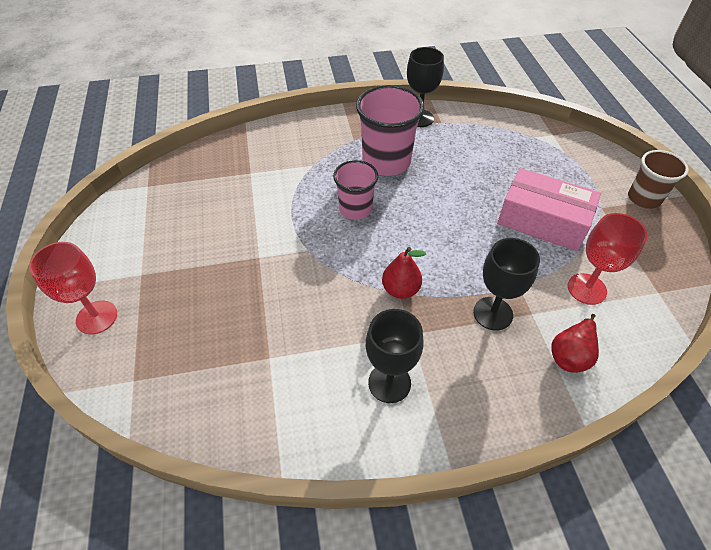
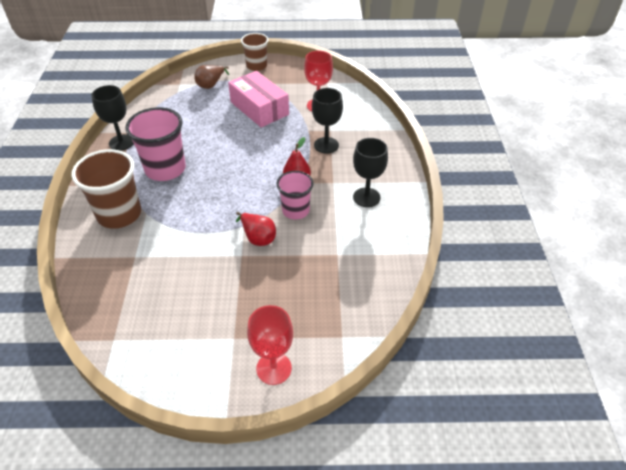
camera: 80 degrees left, 5 degrees down
(307, 146) = (119, 214): none -> brown cup
(355, 209) = (211, 193): pink cup -> pink cup (295, 210)
(542, 221) = (259, 108): pink box -> pink box turned 75 degrees counterclockwise
(568, 162) = (211, 85): none -> brown pear
(570, 354) = (360, 123): red pear -> red pear (258, 237)

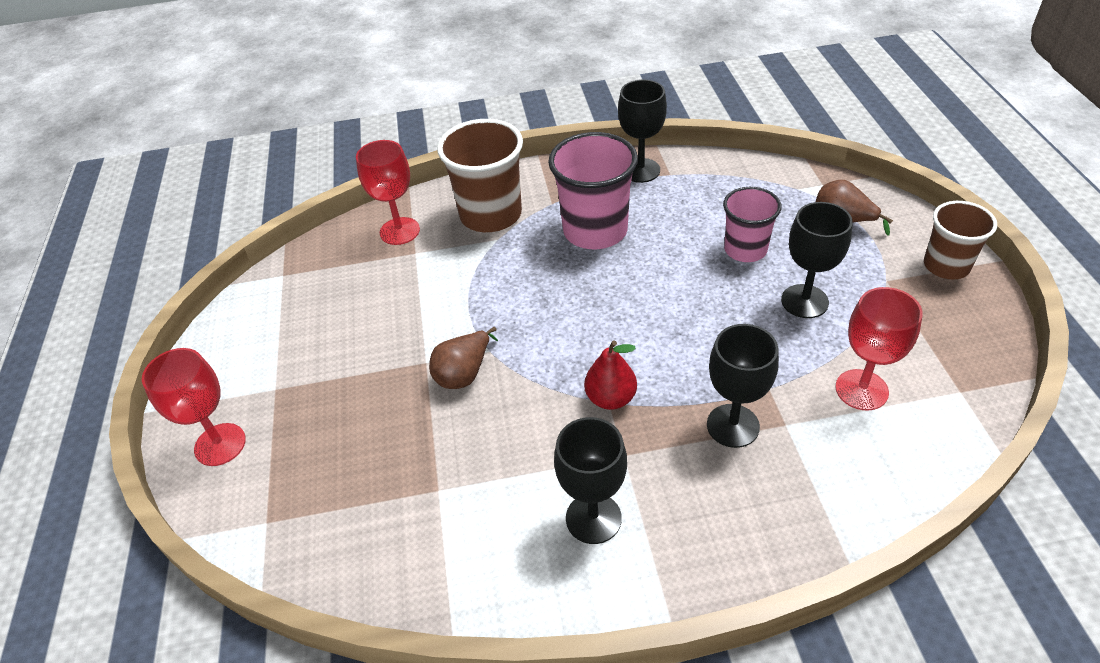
camera: 85 degrees right, 0 degrees up
(105, 264) = (399, 231): none -> red goblet
(258, 237) = (464, 373): red pear -> brown pear
(259, 108) = (804, 301): pink box -> black goblet
(295, 210) = (535, 411): pink cup -> pink cup (745, 249)

